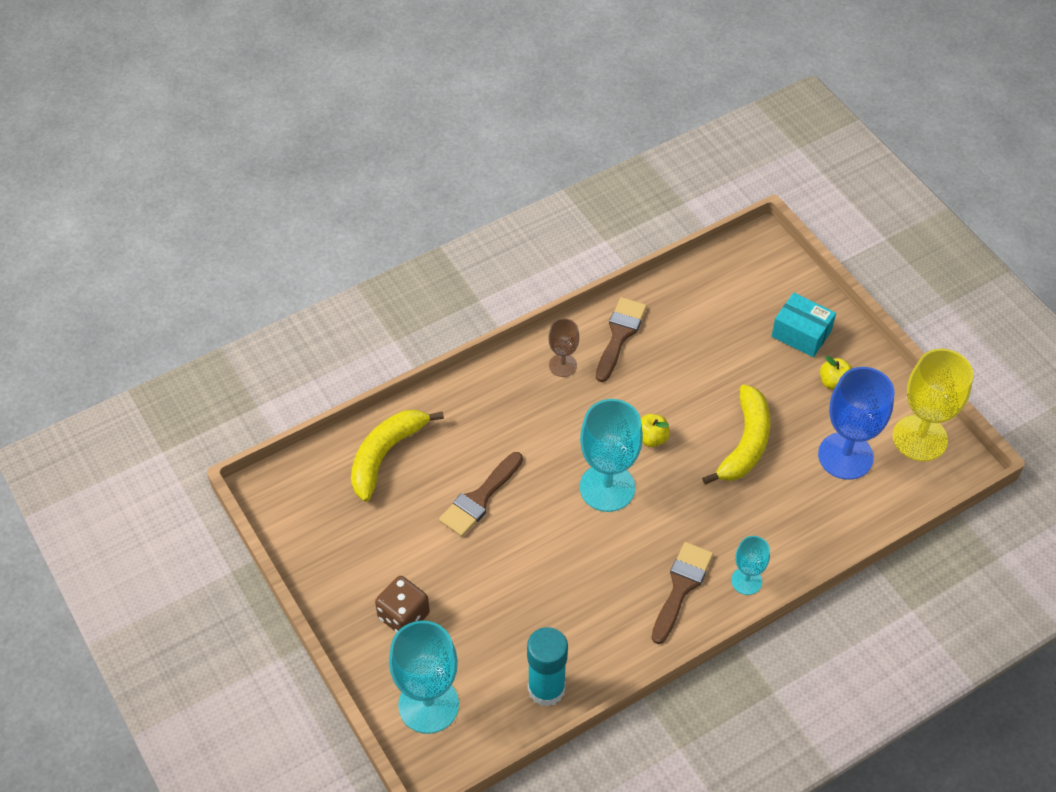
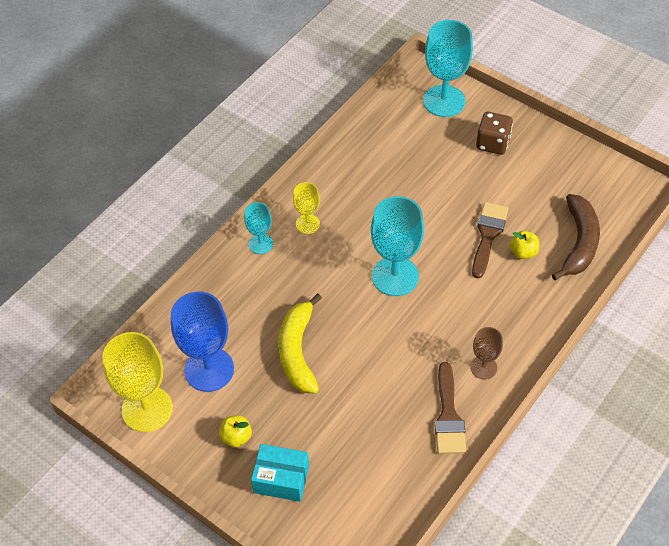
camera: 160 degrees right, 0 degrees up
(385, 455) = (579, 242): yellow banana -> brown banana
(546, 689) = (373, 133): turquoise glue stick -> none
(651, 438) = (377, 328): yellow apple -> yellow apple (523, 252)
(681, 587) = (307, 224): brown brush -> yellow goblet

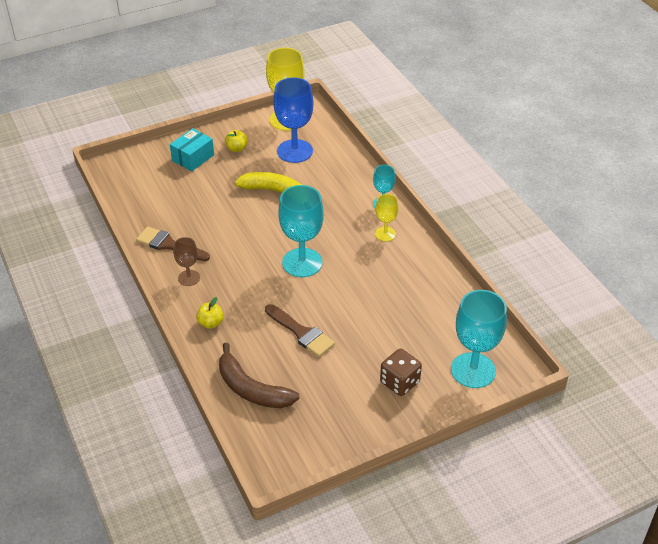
camera: 115 degrees right, 10 degrees down
(523, 252) = (269, 347): yellow apple -> yellow apple (211, 323)

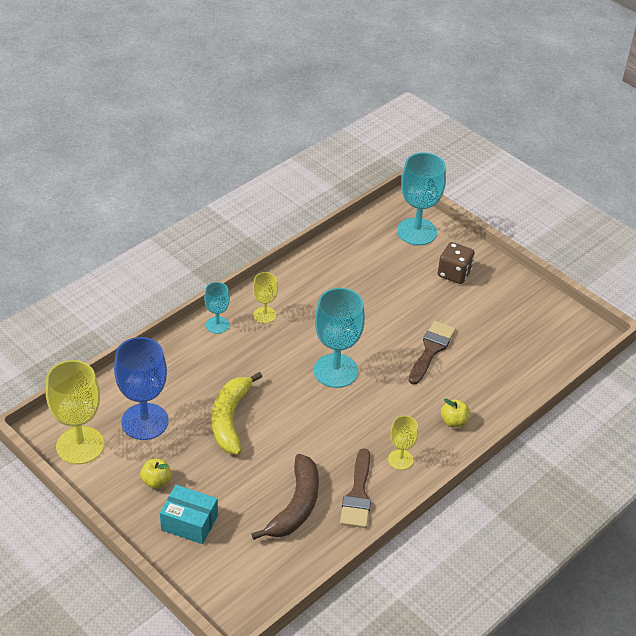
camera: 110 degrees left, 0 degrees up
(189, 278) = (400, 459): brown goblet -> yellow goblet
(252, 389) = (516, 369): brown banana -> brown banana (296, 505)

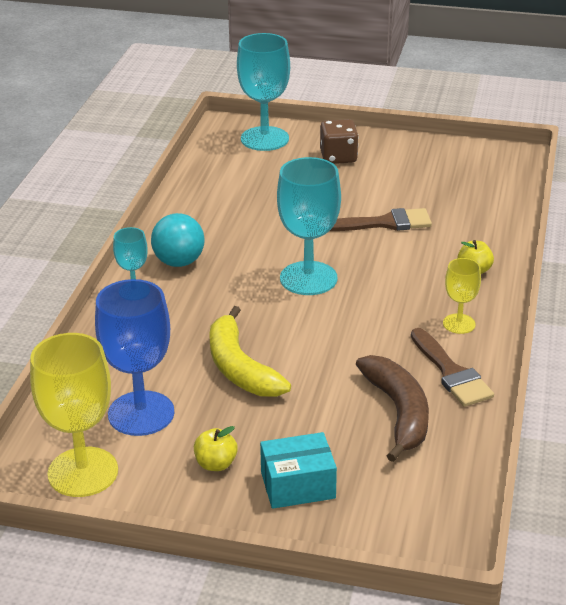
camera: 30 degrees left, 10 degrees down
(265, 315) = (179, 262): yellow goblet -> turquoise ball
(431, 350) = (385, 223): brown brush -> brown brush turned 90 degrees clockwise

